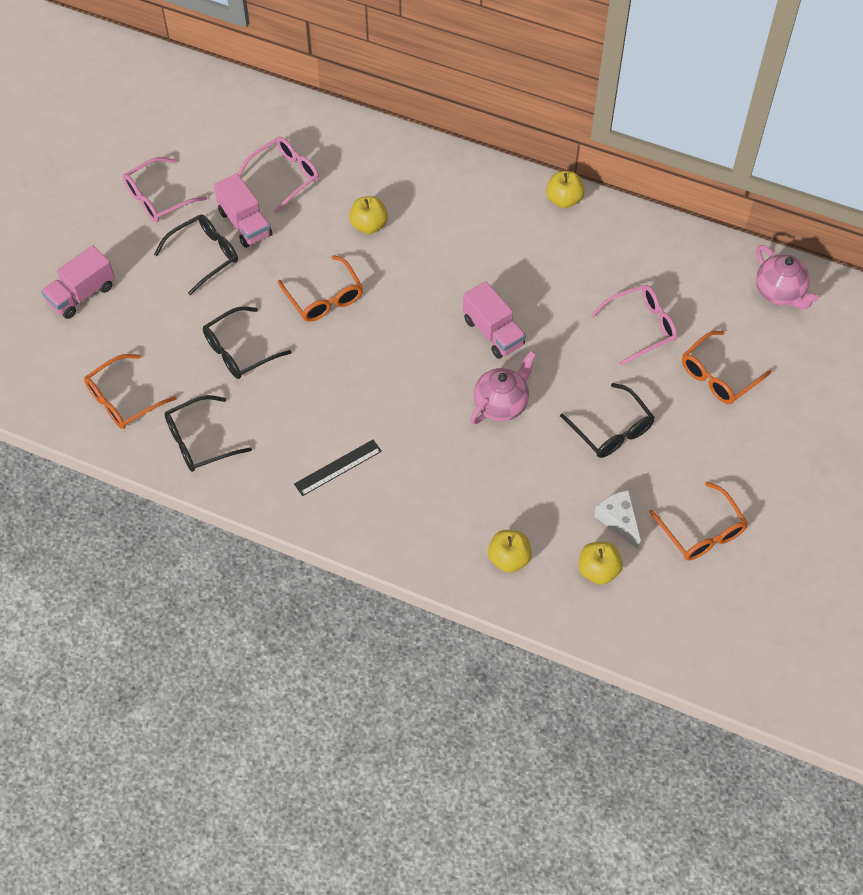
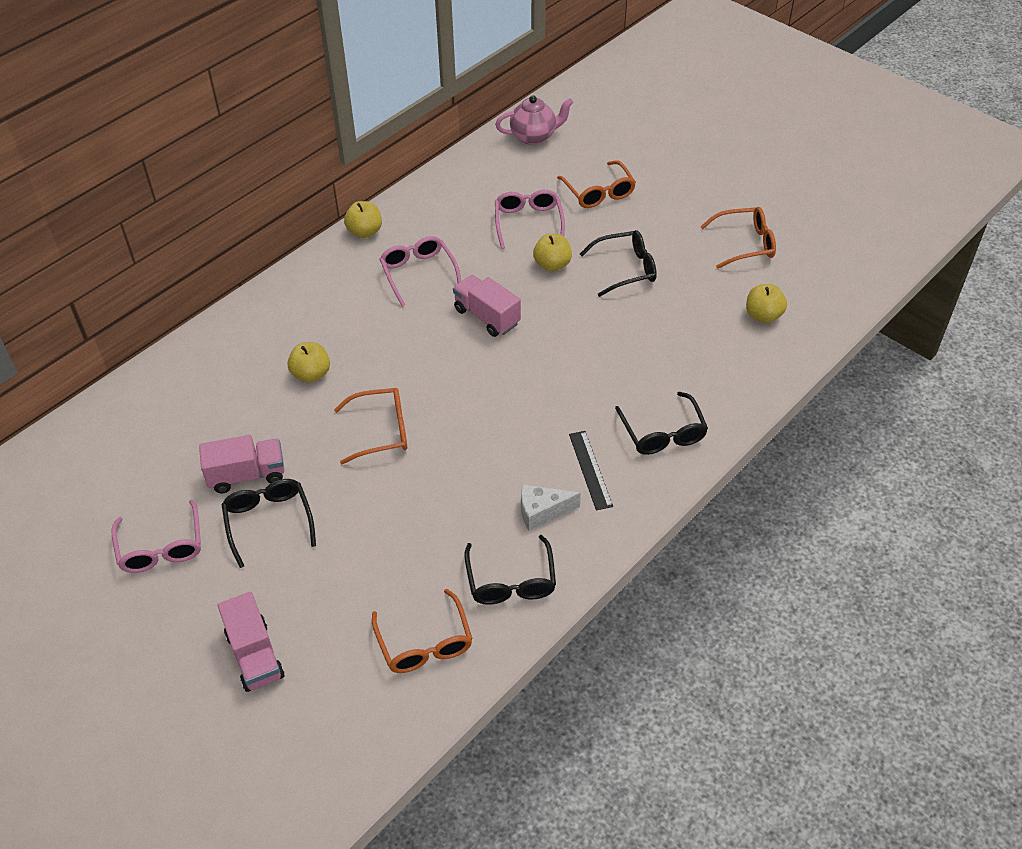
camera: 70 degrees left, 10 degrees down
(239, 351) = (411, 518): black glasses -> black glasses (662, 433)
(285, 177) = (206, 426): pink glasses -> pink glasses (418, 273)
(493, 332) = (487, 317): pink truck -> pink truck turned 120 degrees counterclockwise
(501, 404) = (568, 332): pink teapot -> none
(509, 558) = (733, 370): yellow apple -> yellow apple (552, 264)
(618, 520) = (718, 289): white cheese -> white cheese (542, 512)

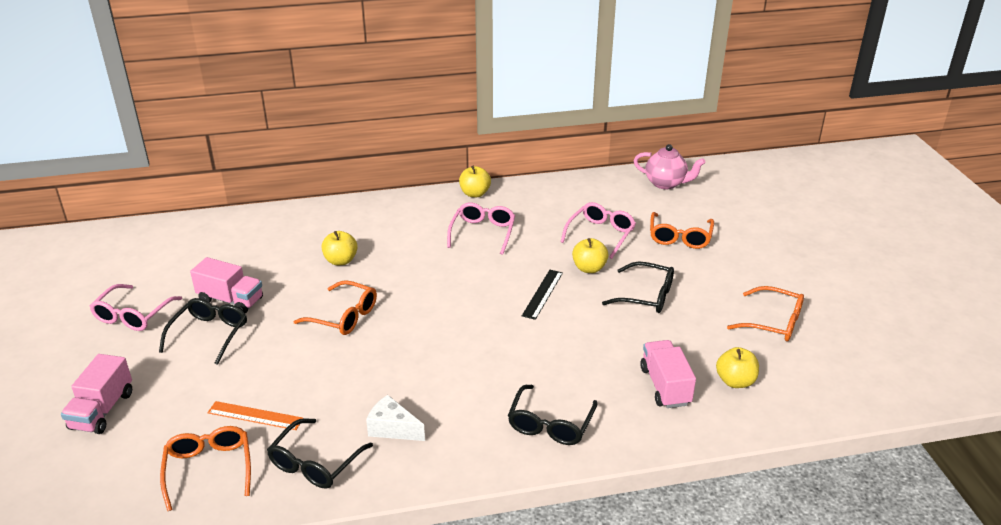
camera: 35 degrees right, 15 degrees down
(409, 572) = (255, 416): none -> orange ruler
(424, 643) = (209, 469): orange glasses -> orange glasses turned 150 degrees clockwise
(487, 317) = (501, 280): pink truck -> pink truck (665, 386)
(590, 469) = (462, 419): black ruler -> black ruler (542, 294)

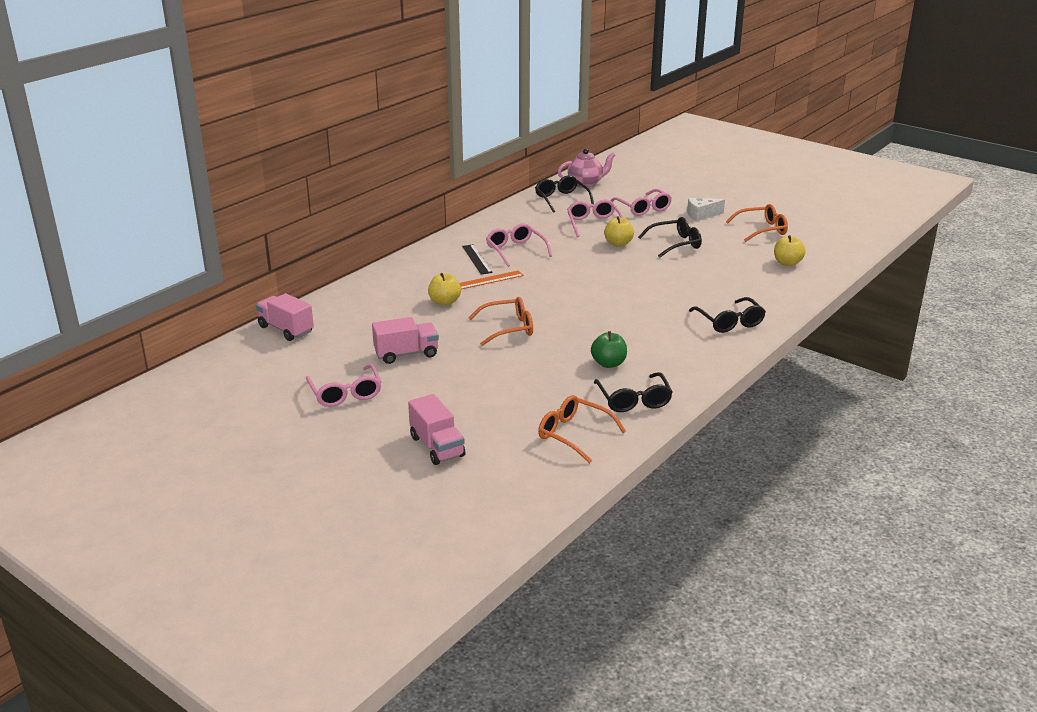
camera: 40 degrees left, 5 degrees down
(209, 334) = (430, 377): black glasses -> black glasses (561, 199)
(255, 416) = (551, 398): orange ruler -> orange ruler (489, 280)
(361, 406) = (608, 363): none -> green apple
(392, 428) = (647, 364): white cheese -> white cheese (701, 215)
(475, 194) = (468, 232): yellow apple -> none
(542, 294) = (614, 266): black ruler -> black ruler (477, 259)
(665, 386) = (757, 280): pink truck -> pink truck (286, 329)
(680, 237) = (643, 208): orange glasses -> pink glasses

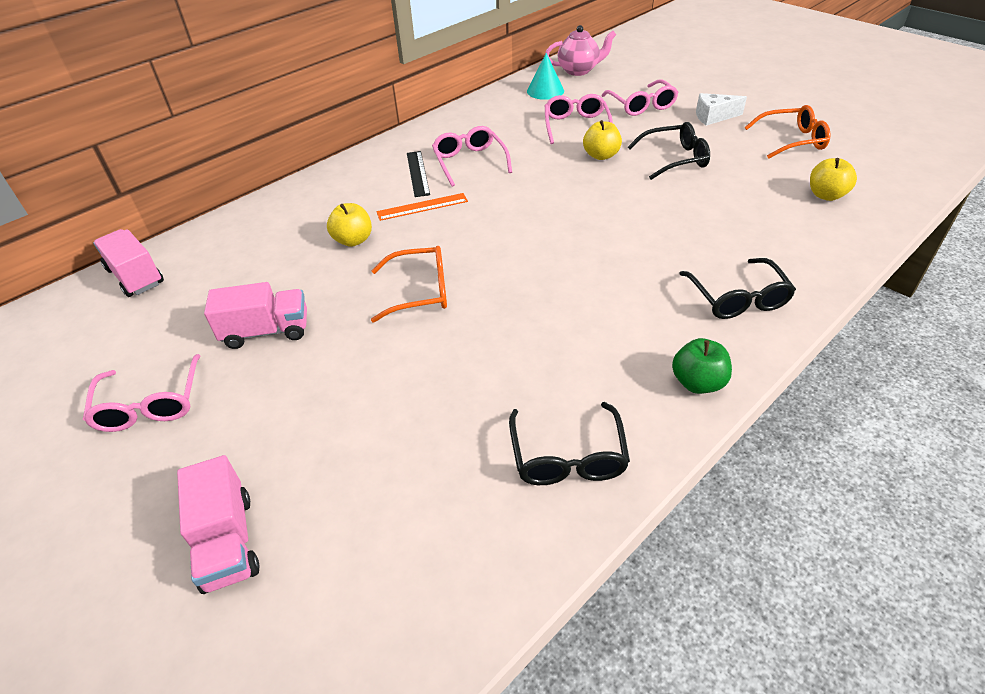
camera: 10 degrees right, 15 degrees up
(561, 199) = (545, 91): black glasses -> turquoise cone
(574, 434) = (453, 534): orange glasses -> none
(608, 363) = (544, 371): green apple -> green apple (697, 383)

